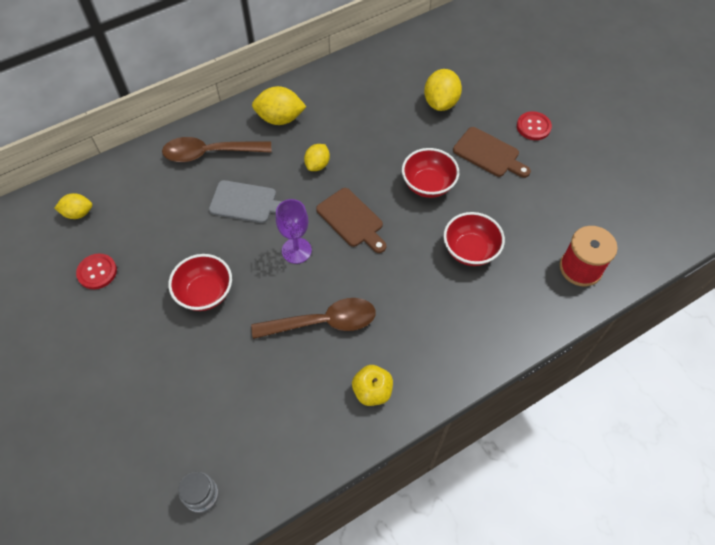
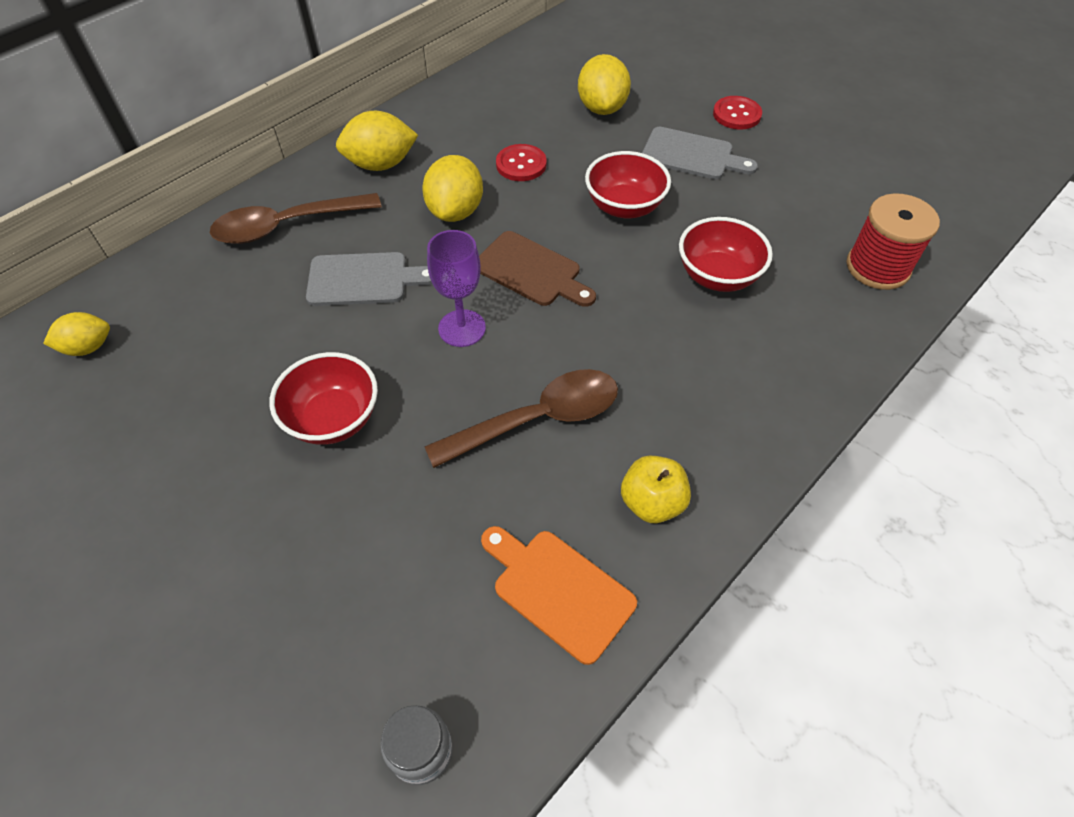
camera: 15 degrees left, 5 degrees down
(97, 272) = (139, 427): red button -> red button (521, 164)
(301, 429) = (558, 590): none -> orange cutting board
(317, 165) = (455, 211): yellow lemon -> yellow lemon, size x1.58
(489, 154) = (692, 155): brown cutting board -> grey cutting board

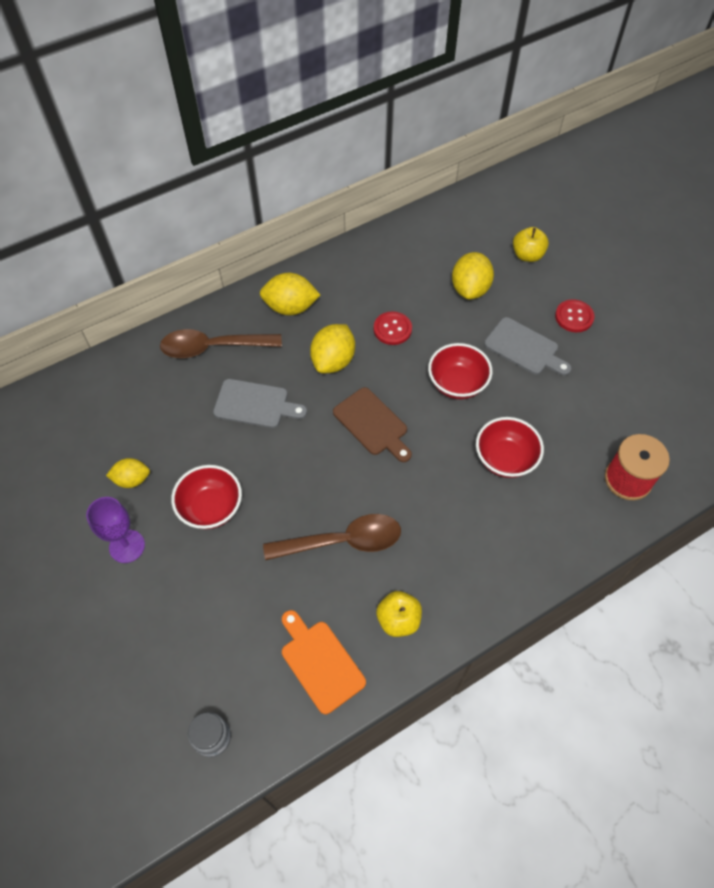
camera: 15 degrees right, 5 degrees up
(88, 347) = (67, 416): yellow lemon -> yellow lemon (132, 479)
(462, 328) = (311, 459): purple goblet -> purple goblet (127, 546)
(656, 65) = (527, 255): none -> yellow apple

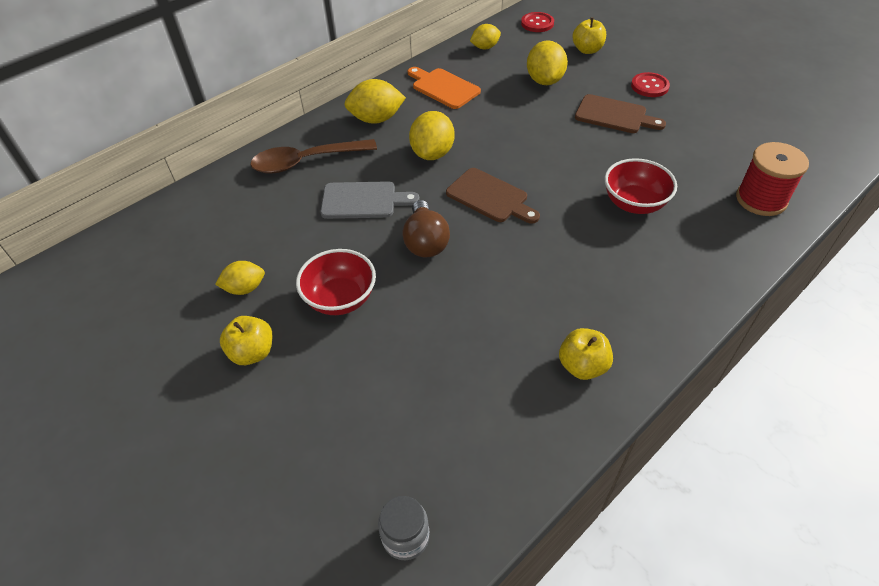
camera: 10 degrees left, 10 degrees down
(127, 546) = (252, 352): purple goblet -> yellow apple
(300, 462) = (425, 242): none -> brown light bulb
(320, 662) = (510, 427): orange cutting board -> orange cutting board (443, 87)
(343, 541) = (495, 303): brown spoon -> none
(392, 329) = (482, 120): red button -> red button (537, 23)
(423, 232) = (485, 47): none -> yellow lemon
(457, 384) = (562, 152): red bowl -> none
(524, 348) = (614, 115): grey cutting board -> brown cutting board

